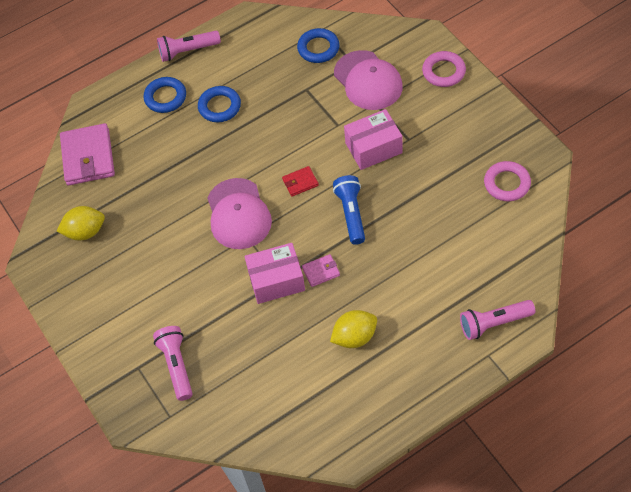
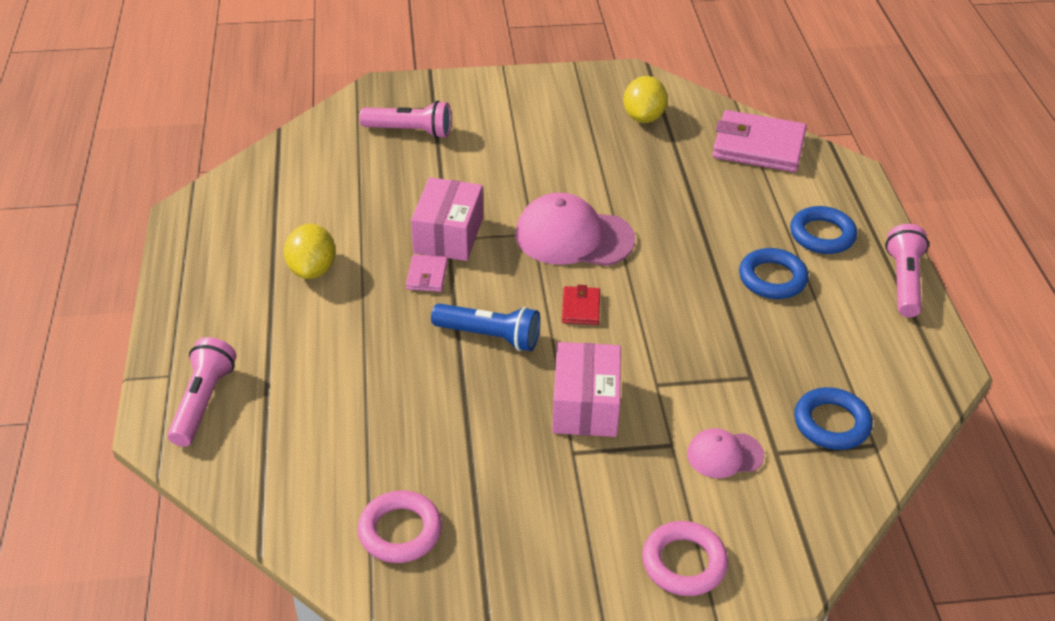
camera: 110 degrees right, 15 degrees down
(368, 80) = (724, 455): pink cap -> pink cap, size x0.54

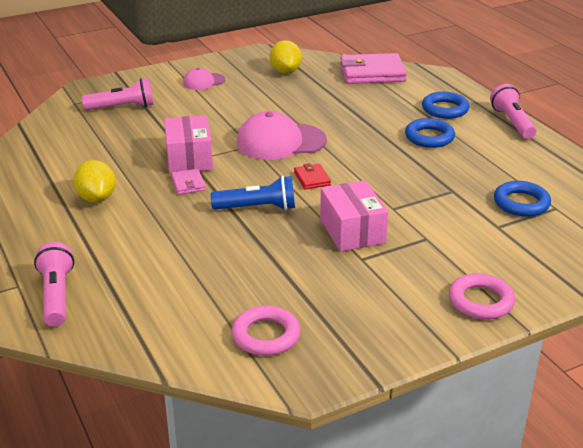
camera: 20 degrees left, 10 degrees down
(724, 455) = (465, 236): pink cap -> pink cap (203, 82)

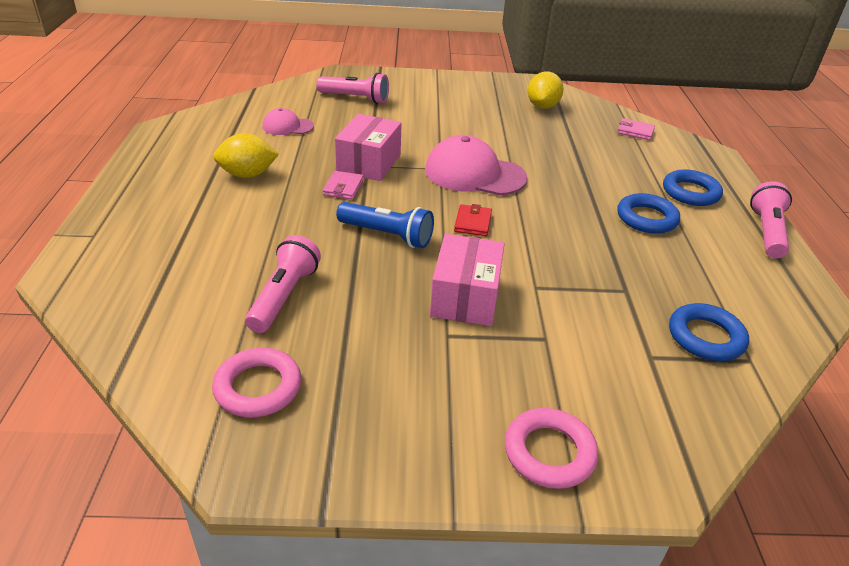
camera: 25 degrees right, 5 degrees up
(57, 295) = (113, 258): pink flashlight -> pink flashlight (284, 296)
(97, 198) = (247, 174): yellow lemon -> yellow lemon turned 75 degrees clockwise
(203, 82) = (452, 95): pink cap -> pink cap (288, 126)
(372, 73) = (635, 131): pink wallet -> pink wallet, size x0.48

